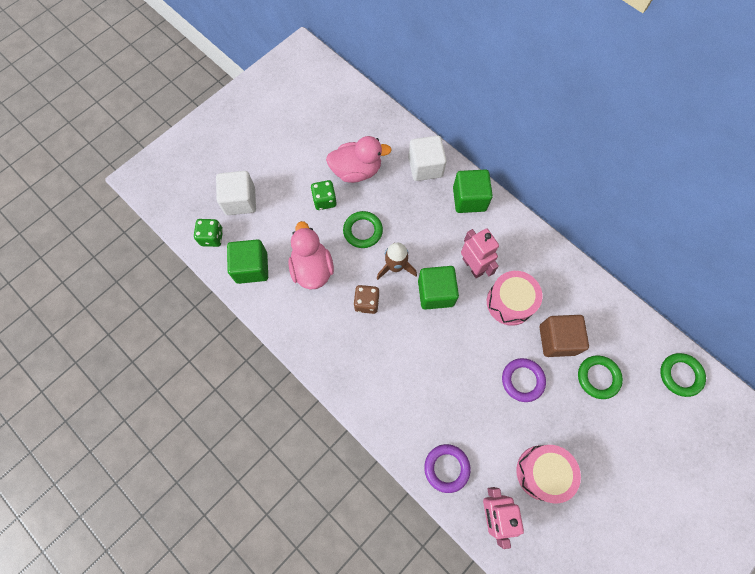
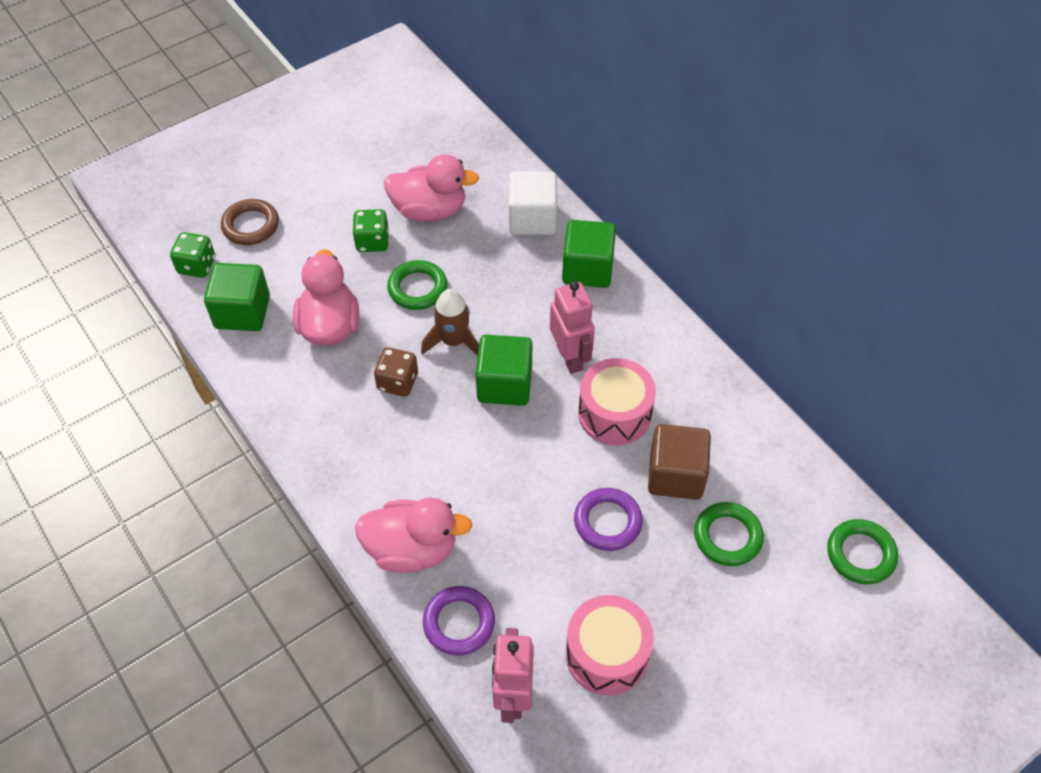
camera: 10 degrees right, 15 degrees down
(240, 201) = (250, 225): white cube -> brown ring
(405, 422) = (412, 549): none -> pink duck

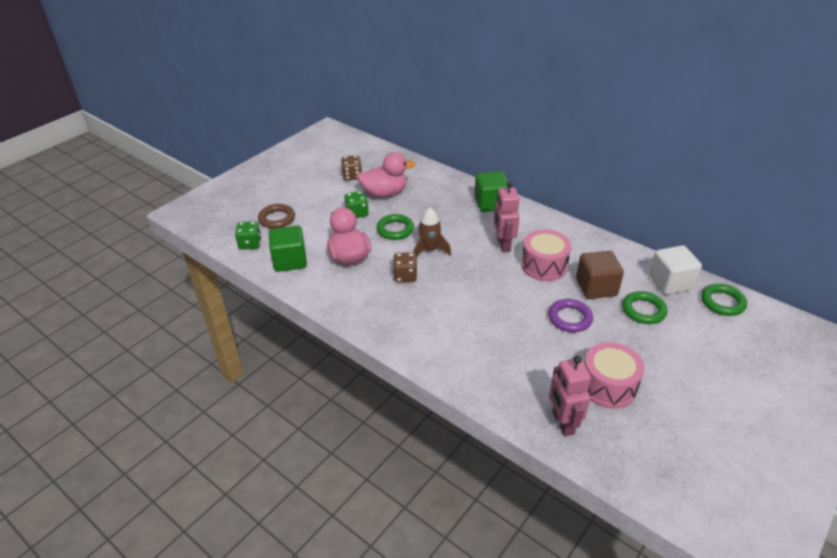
camera: 15 degrees left, 15 degrees down
(393, 162) = (352, 176): none -> brown dice
(412, 549) = (457, 358): pink duck -> none
(459, 623) = (507, 391): purple ring -> none
(504, 384) = (471, 265): green cube -> none
(532, 219) = (447, 187): white cube -> white cube (670, 282)
(570, 357) = (503, 245): pink robot -> pink robot turned 150 degrees counterclockwise

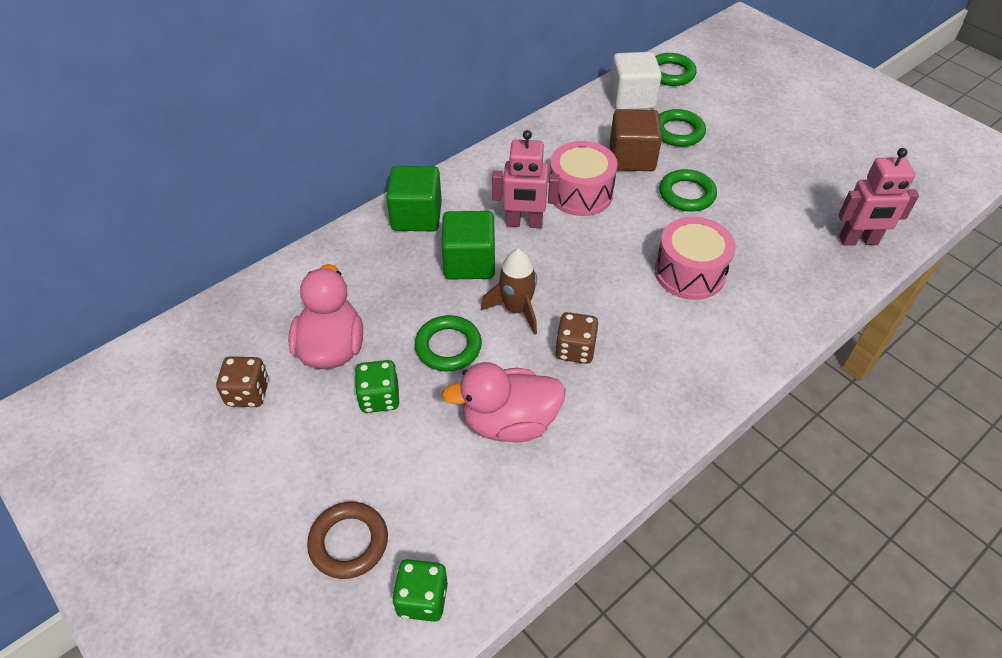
camera: 80 degrees left, 10 degrees up
(290, 261) = (497, 522): green cube -> green cube (469, 262)
(569, 318) = (687, 194): purple ring -> green ring
(608, 386) = (800, 191): pink drum -> pink drum (689, 273)

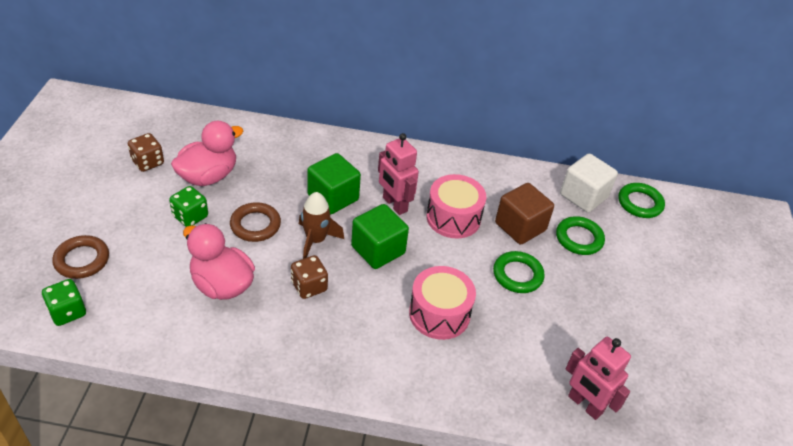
camera: 45 degrees right, 5 degrees down
(416, 216) = (347, 153): green cube -> green cube (378, 250)
(448, 347) = (255, 225): green ring -> brown ring

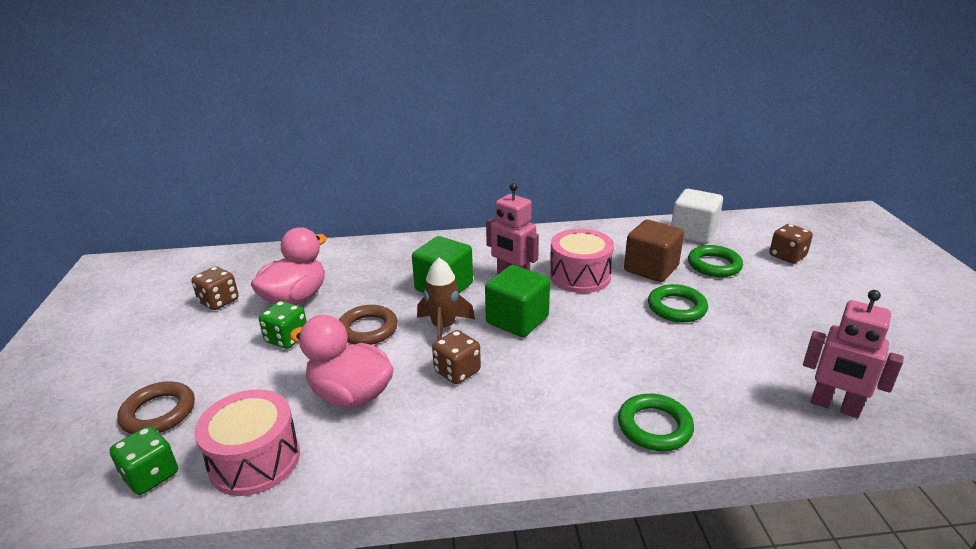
camera: 10 degrees left, 15 degrees down
(439, 314) = (618, 361): pink drum -> pink drum (255, 460)
(640, 203) = (748, 227): green ring -> green ring (654, 426)
(652, 247) = (787, 256): none -> brown dice

